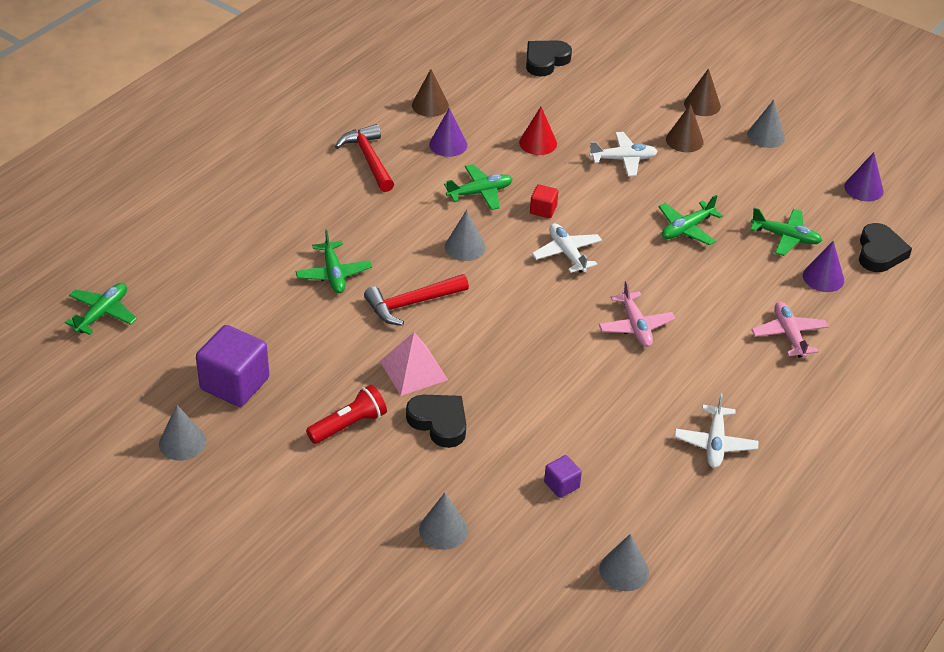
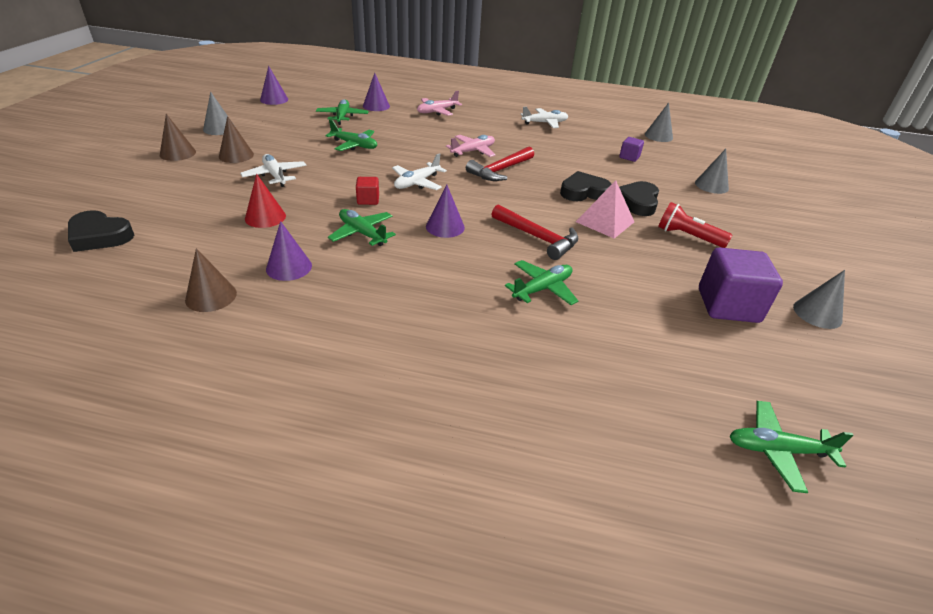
camera: 115 degrees left, 5 degrees down
(368, 159) = (342, 316): red hammer -> red hammer (500, 170)
(465, 247) = (445, 227): grey cone -> purple cone
(879, 252) = (340, 94): black heart -> black heart (583, 192)

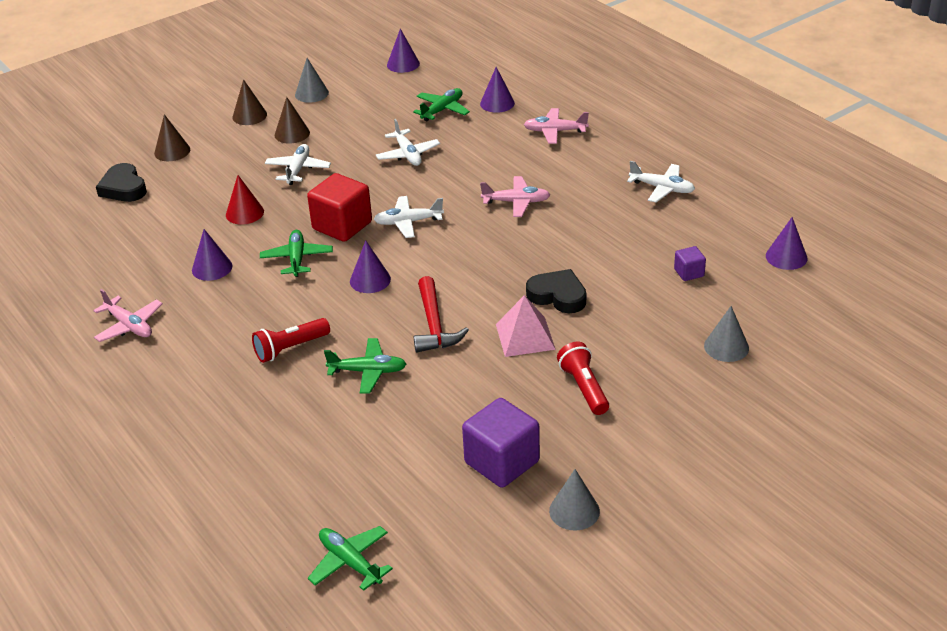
camera: 45 degrees right, 0 degrees up
(211, 296) = (141, 270): brown cone -> brown cone (172, 151)
(261, 351) = (129, 326): none -> pink plane
(354, 145) = (408, 154): green plane -> white plane
(368, 200) = (342, 226): red cube -> red cube, size x2.04
(455, 300) = (290, 348): none -> red flashlight
(500, 170) = (509, 237): red hammer -> none
(637, 202) = (597, 330): black heart -> none
(658, 136) = (786, 257): grey cone -> purple cone

